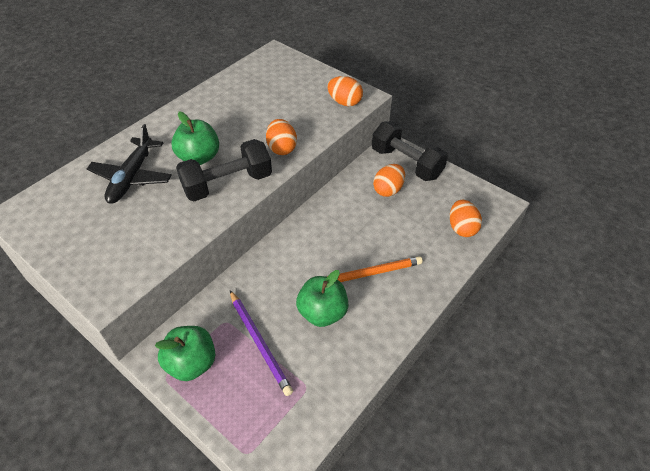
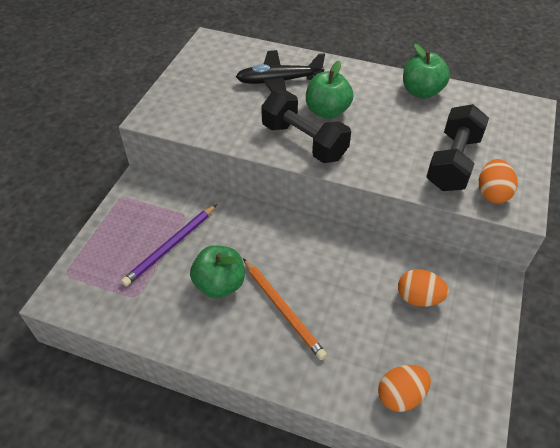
camera: 70 degrees right, 0 degrees up
(192, 363) = (138, 208): green apple -> green apple (421, 92)
(282, 148) = (377, 164): orange egg -> none
(406, 163) = (477, 306): black dumbbell -> black dumbbell (453, 162)

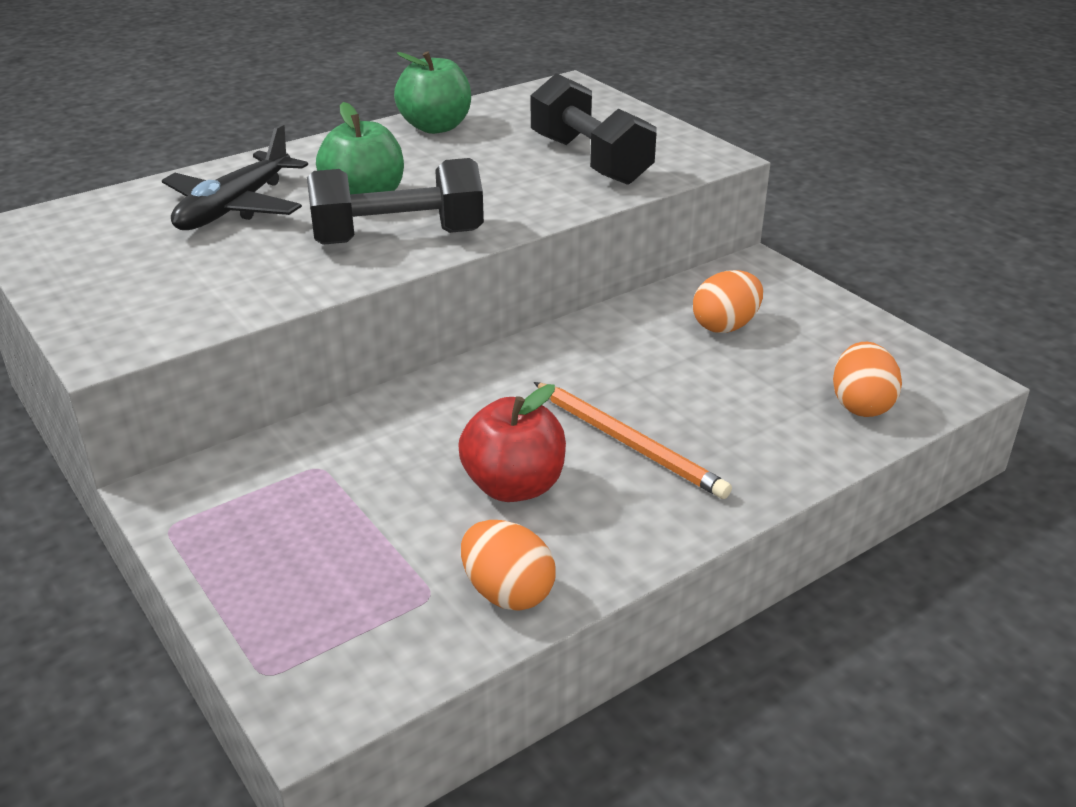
camera: 55 degrees left, 15 degrees down
(171, 246) = (369, 509): purple pencil -> none
(220, 284) = (514, 486): green apple -> red apple
(283, 309) = (629, 443): orange pencil -> orange pencil turned 45 degrees clockwise
(492, 193) = (671, 160): orange egg -> orange egg (507, 592)

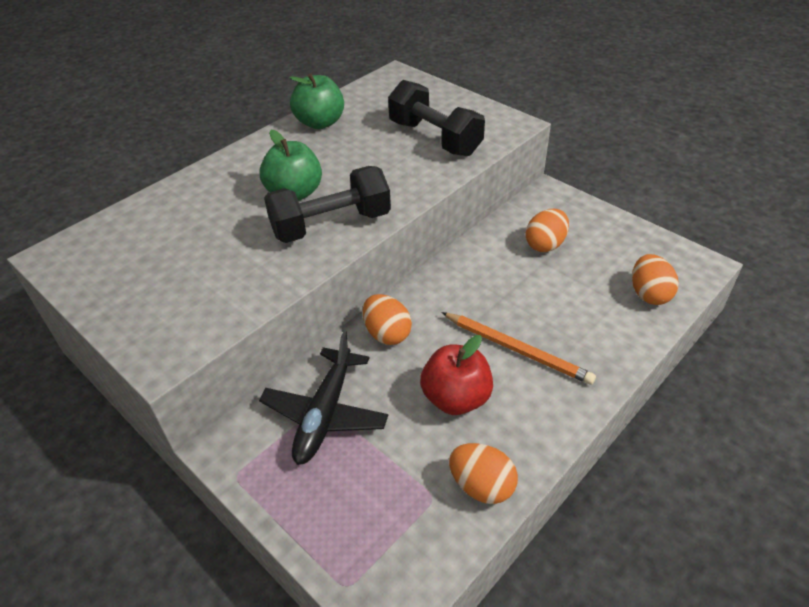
camera: 10 degrees left, 10 degrees up
(235, 207) = (206, 215): black plane -> black plane (325, 414)
(446, 398) = (387, 333): none -> orange egg

